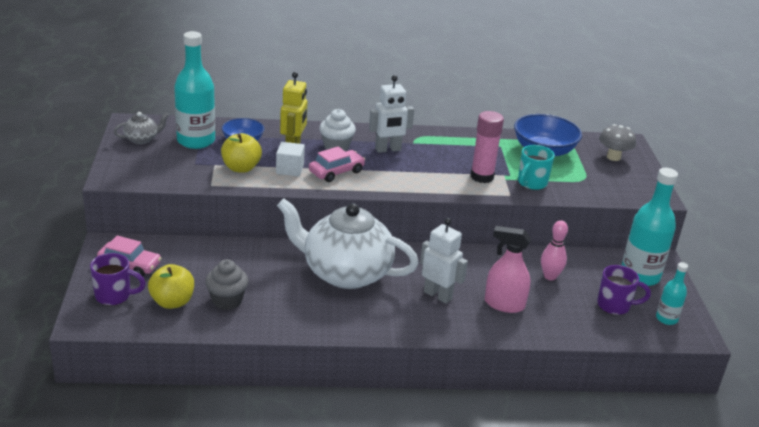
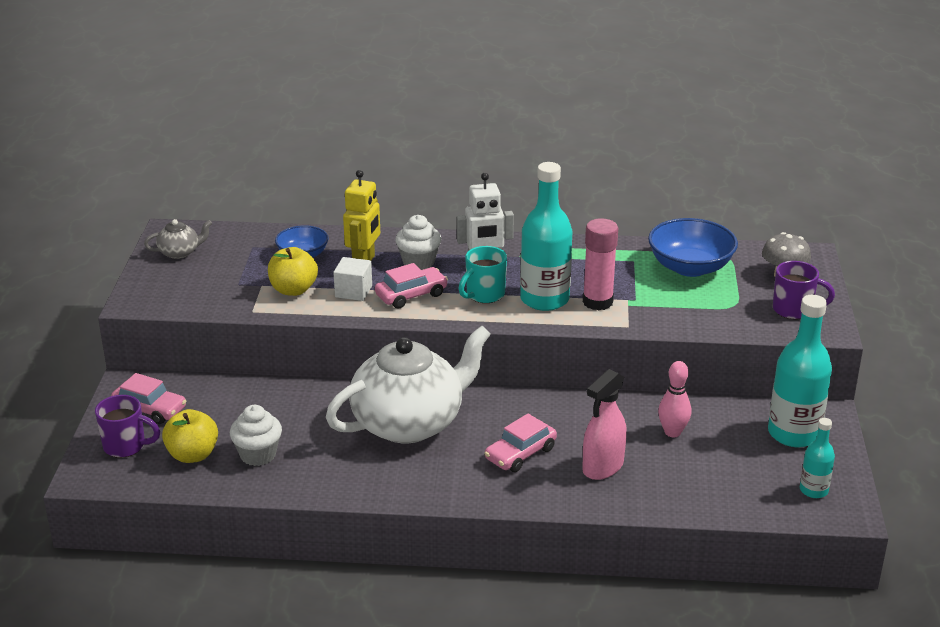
camera: 10 degrees right, 0 degrees up
(196, 141) = (245, 254): turquoise bottle -> turquoise bottle (544, 299)
(227, 300) = (258, 455): grey cupcake -> white cupcake
(345, 273) = (409, 423): white teapot -> white teapot turned 120 degrees clockwise
(438, 295) = (520, 453): white robot -> pink car
(504, 304) = (602, 467): pink spray bottle -> pink spray bottle turned 75 degrees counterclockwise
(531, 183) = (661, 311): turquoise mug -> turquoise mug (484, 295)
(615, 306) = (748, 472): purple mug -> purple mug (794, 310)

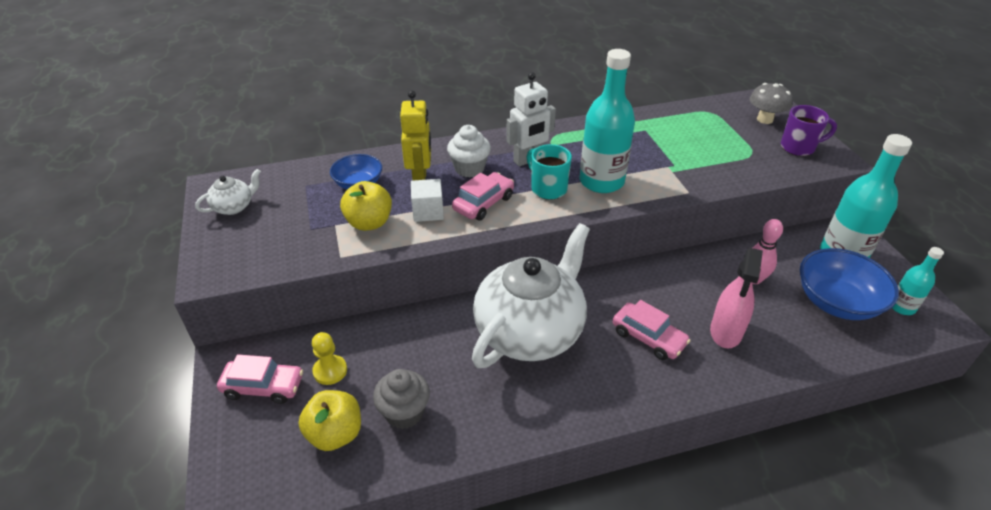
camera: 20 degrees left, 10 degrees up
(126, 446) = (256, 444): purple mug -> none
(180, 252) = (234, 207): grey teapot -> white teapot
(211, 411) = (330, 371): none -> yellow pawn
(258, 455) = (404, 413): white cupcake -> grey cupcake
(484, 295) = (547, 188): turquoise mug -> turquoise mug turned 120 degrees clockwise
(520, 453) = (648, 337): pink car -> pink car turned 75 degrees counterclockwise
(597, 302) = (646, 174): pink glue stick -> none
(690, 267) = (692, 127): blue bowl -> blue bowl (836, 302)

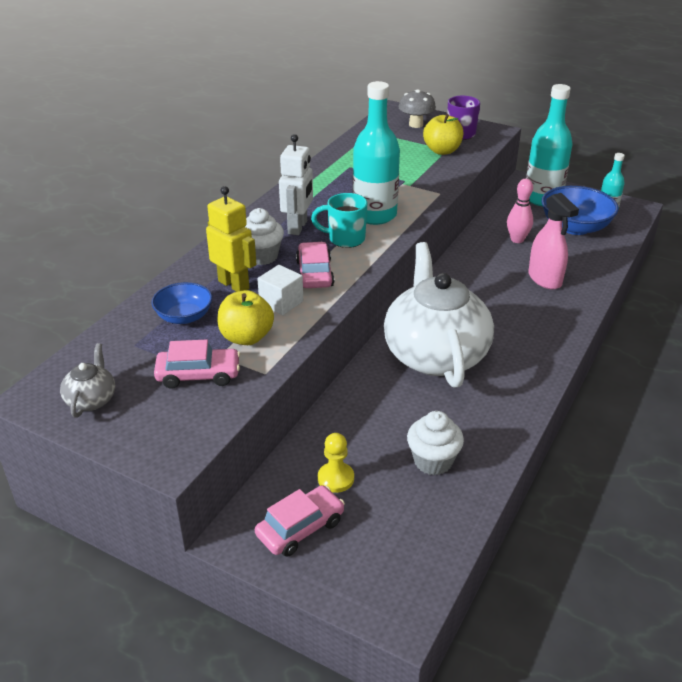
camera: 45 degrees left, 5 degrees down
(234, 207) = (91, 399): white teapot -> grey teapot
(335, 434) = (407, 510): yellow apple -> yellow apple (442, 151)
(404, 413) = (433, 461): grey cupcake -> white cupcake
(648, 337) = (509, 310): pink car -> pink car (198, 375)

